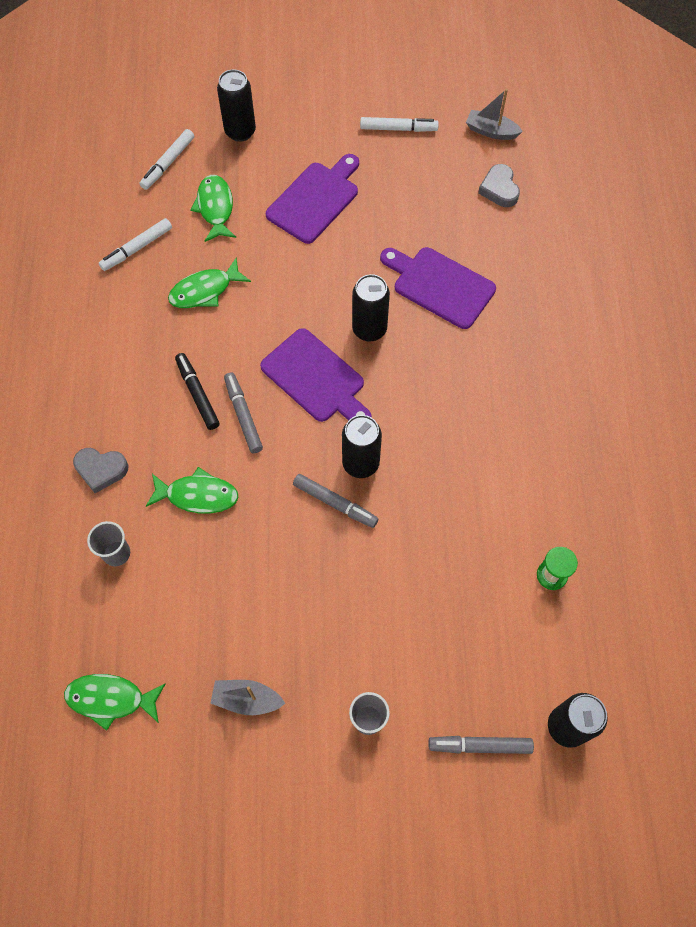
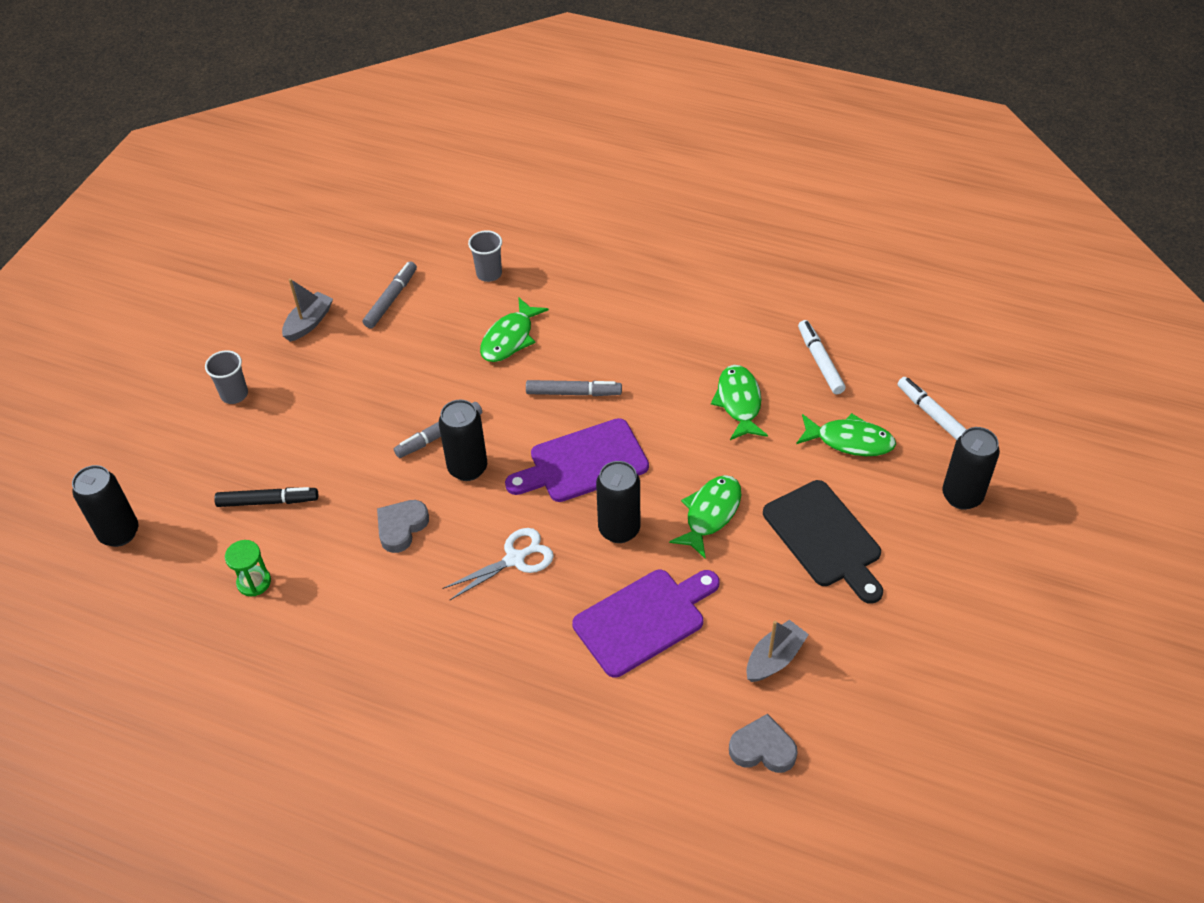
camera: 115 degrees right, 15 degrees down
(101, 470) = (575, 280): grey heart -> grey heart (401, 527)
(110, 699) = (369, 244): green fish -> green fish (710, 513)
(197, 394) = (617, 365): black marker -> black marker (268, 501)
(315, 200) = (824, 538): purple cutting board -> black cutting board
(398, 129) = (911, 668): white marker -> none
(431, 389) = (515, 559): none -> white scissors
(480, 746) = (155, 462): grey marker -> grey marker (391, 299)
(491, 131) = (869, 783): grey boat -> grey boat (774, 658)

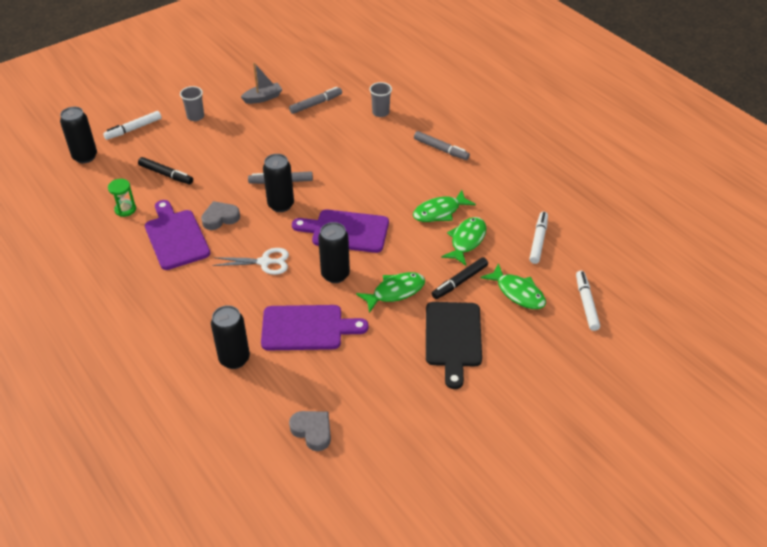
camera: 30 degrees right, 5 degrees down
(157, 455) = (133, 129): none -> white marker
(363, 586) = (176, 237): none -> purple cutting board
(510, 338) = (362, 150): green fish -> green fish (439, 212)
(573, 393) = (373, 193): grey marker -> grey marker (441, 149)
(774, 461) = (459, 282): none -> black marker
(774, 658) = (363, 387): grey boat -> none
(962, 496) = (564, 357): black can -> black can (234, 359)

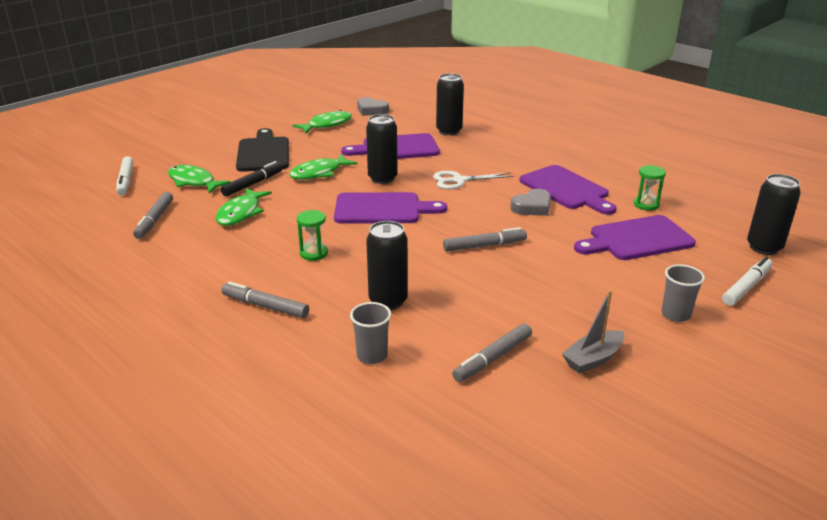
camera: 170 degrees right, 15 degrees down
(166, 174) = (637, 239): black marker -> purple cutting board
(281, 205) = (470, 224): black can -> black can (388, 301)
(407, 189) = (314, 253): none -> green hourglass
(439, 212) = (271, 235): green fish -> green fish (327, 125)
(538, 241) = (154, 220): white marker -> grey marker

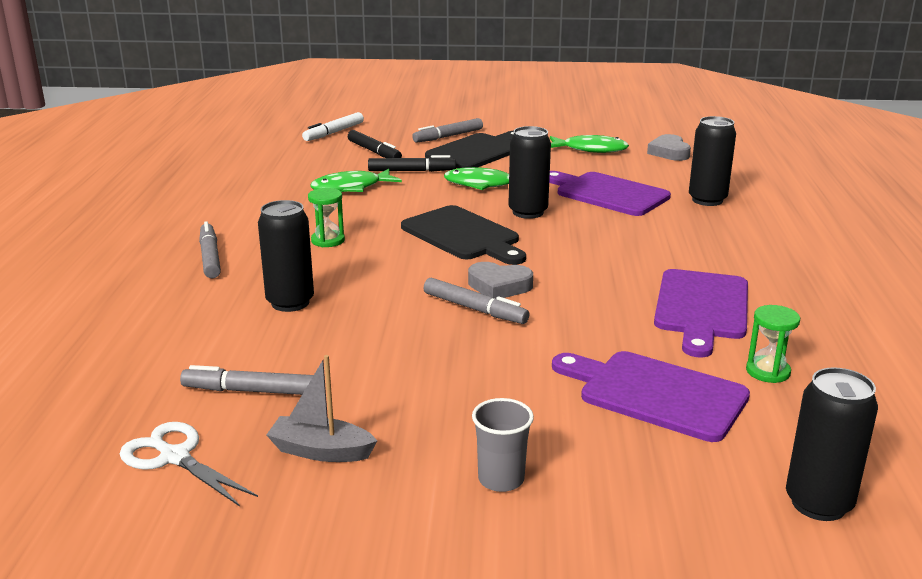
camera: 50 degrees right, 5 degrees down
(154, 220) = (287, 167): grey marker -> grey marker (448, 136)
(193, 182) = (374, 152): green fish -> black marker
(372, 355) = (186, 330): grey cup -> none
(382, 209) = (463, 235): purple cutting board -> black cutting board
(459, 180) = (598, 246): white scissors -> white scissors (175, 457)
(532, 207) = (614, 304): grey heart -> grey heart (499, 286)
(746, 287) = (666, 518): white marker -> none

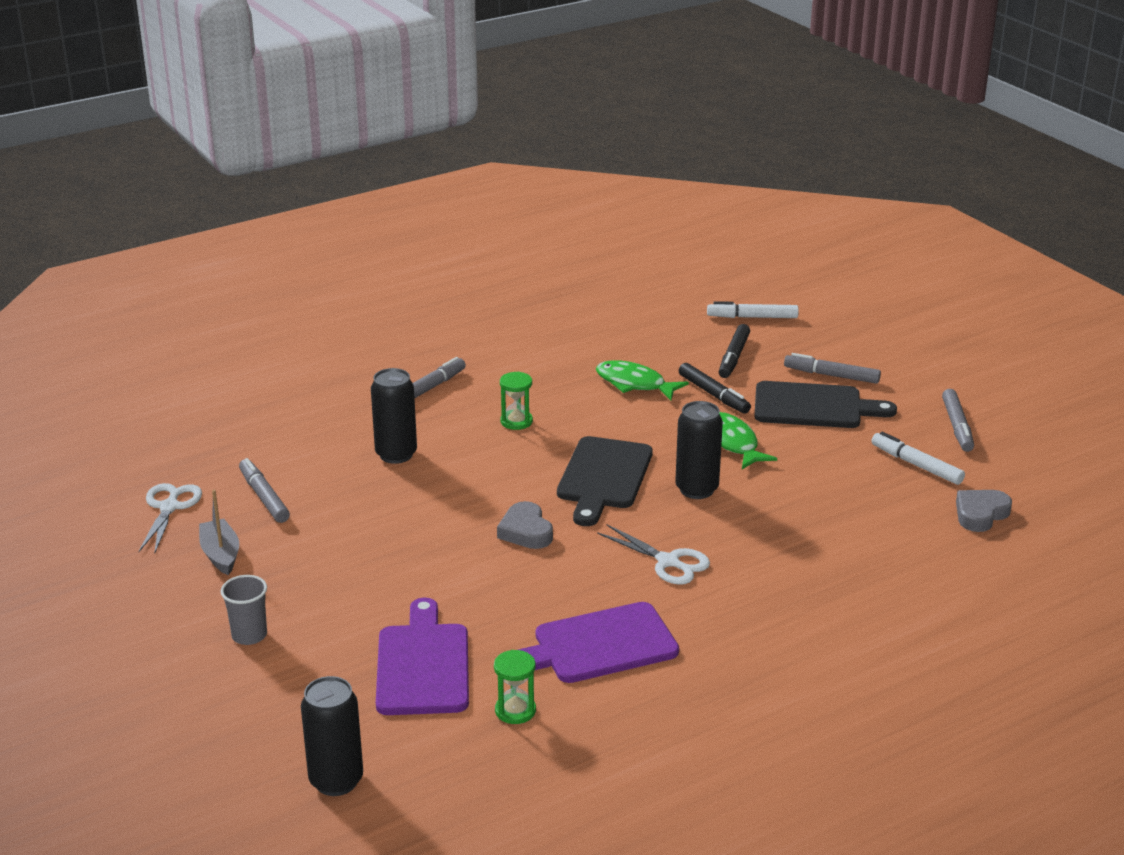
camera: 55 degrees right, 5 degrees up
(475, 309) = (473, 535): grey marker -> grey marker (957, 426)
(591, 149) = (916, 465): green fish -> white marker
(608, 194) = (802, 516): purple cutting board -> none
(613, 250) = (668, 562): none -> white scissors
(707, 200) = (866, 578): black can -> none

